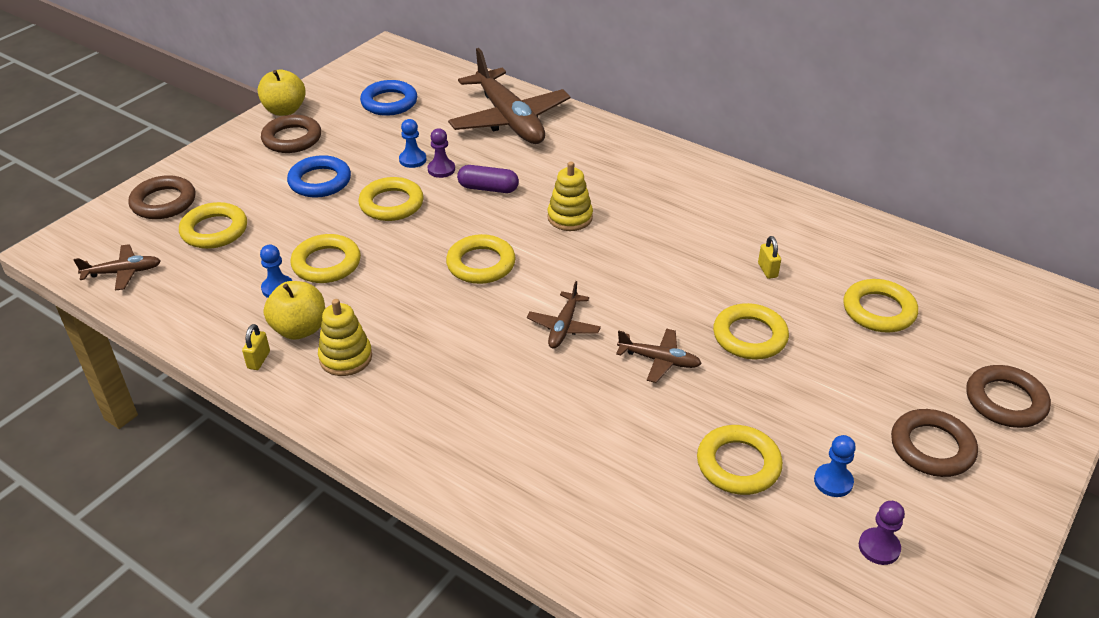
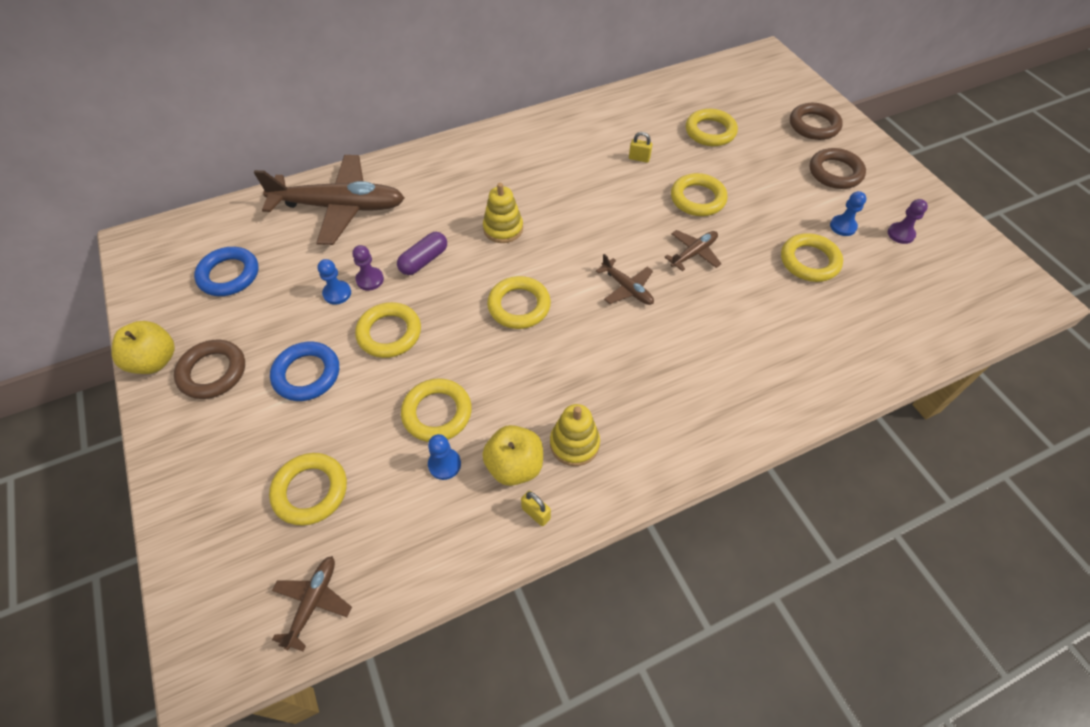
camera: 60 degrees left, 15 degrees up
(163, 202) = (218, 526): brown ring -> none

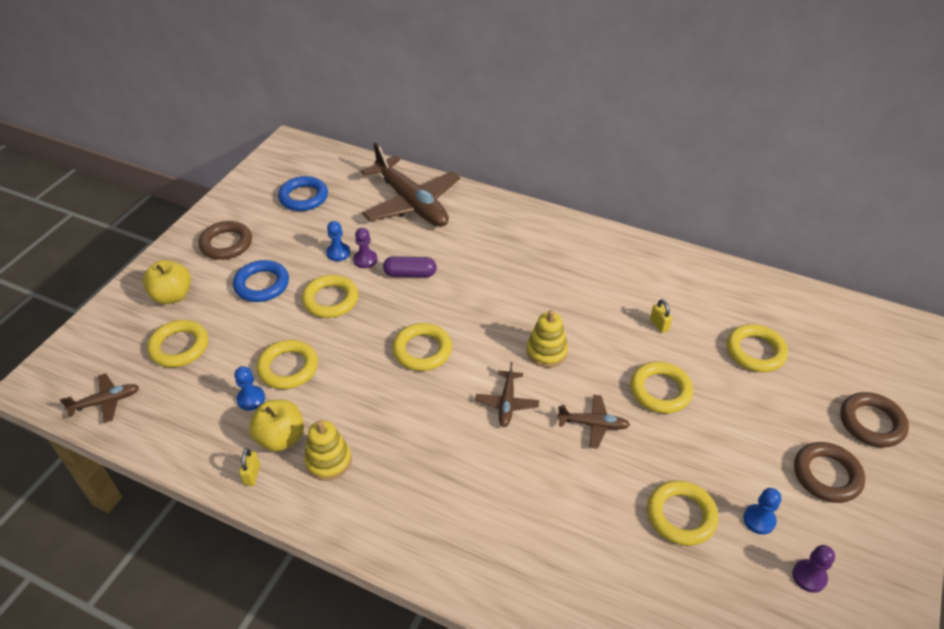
camera: 50 degrees right, 10 degrees down
(155, 361) = (213, 215): yellow apple -> yellow apple (172, 296)
(503, 229) = (486, 294): yellow stacking toy -> yellow stacking toy (546, 352)

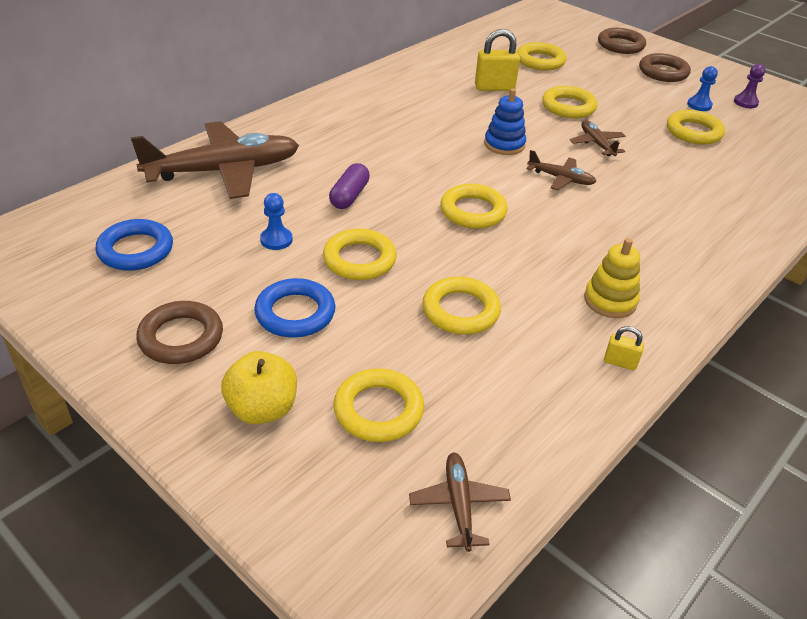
camera: 75 degrees left, 5 degrees down
(251, 399) = (501, 349): blue pawn -> none
(281, 438) = (570, 332): yellow apple -> none
(365, 260) = (304, 222): purple pawn -> none
(546, 352) = (504, 144): yellow stacking toy -> blue stacking toy
(593, 424) = (597, 144): brown plane -> brown plane turned 45 degrees counterclockwise
(659, 325) = (494, 88): yellow padlock -> yellow padlock, size x1.90

